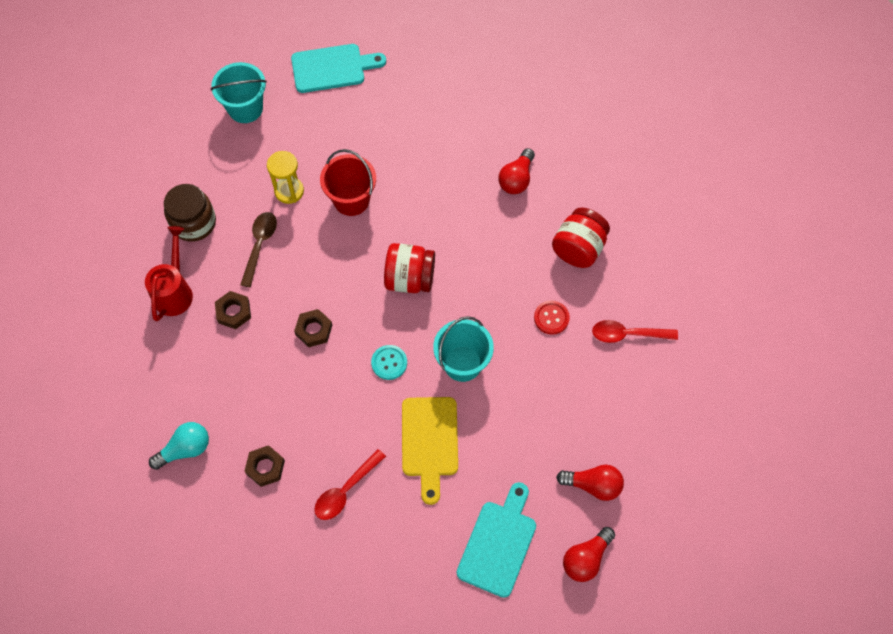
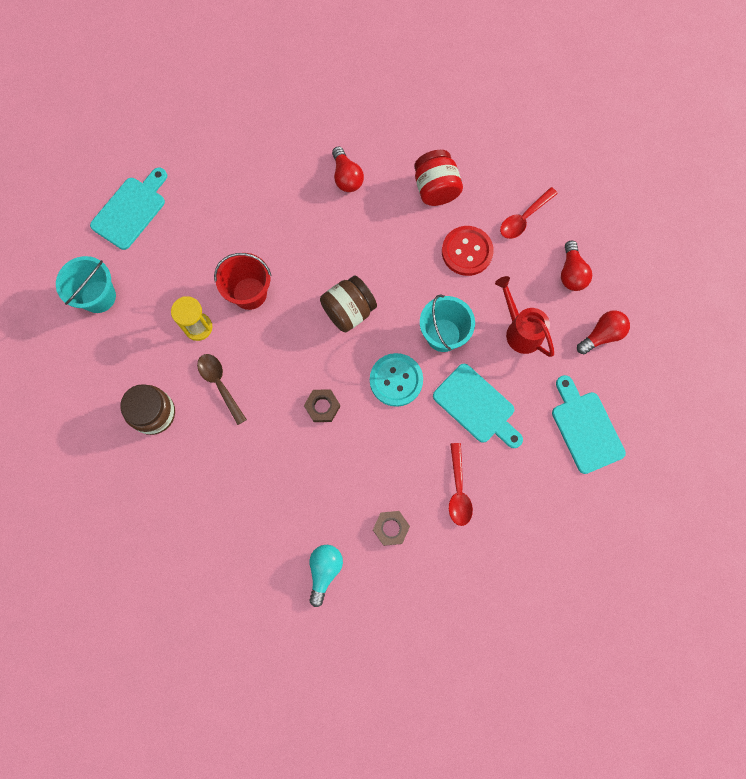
camera: 45 degrees left, 10 degrees up
(174, 291) = (195, 474): red watering can -> red watering can (520, 331)
(234, 312) = (253, 447): brown nut -> none
(389, 363) = (396, 380): turquoise button -> turquoise button, size x1.61
(410, 279) = (349, 311): red jar -> brown jar
(429, 442) = (477, 406): yellow cutting board -> turquoise cutting board
(551, 318) = (467, 251): red button -> red button, size x1.61
(586, 558) = (644, 385): red light bulb -> red light bulb (571, 273)

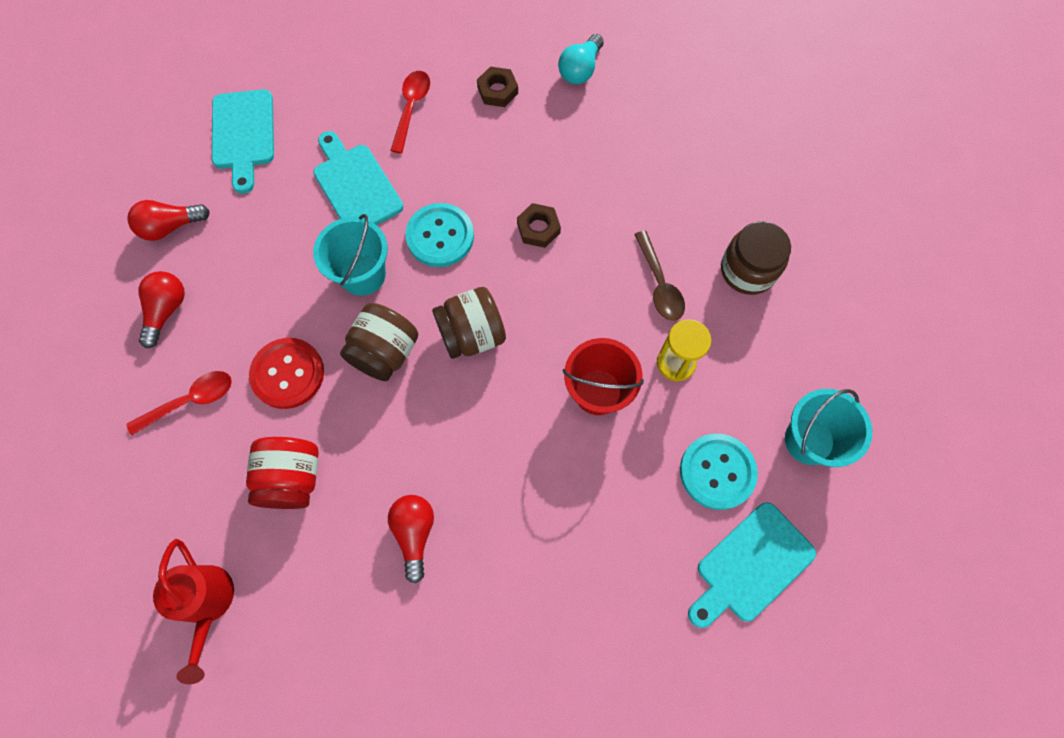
camera: 165 degrees left, 5 degrees down
(159, 261) = (717, 472): none -> turquoise button
(406, 283) = (385, 352): none -> brown jar
(520, 331) = (265, 256): red watering can -> red watering can (208, 603)

